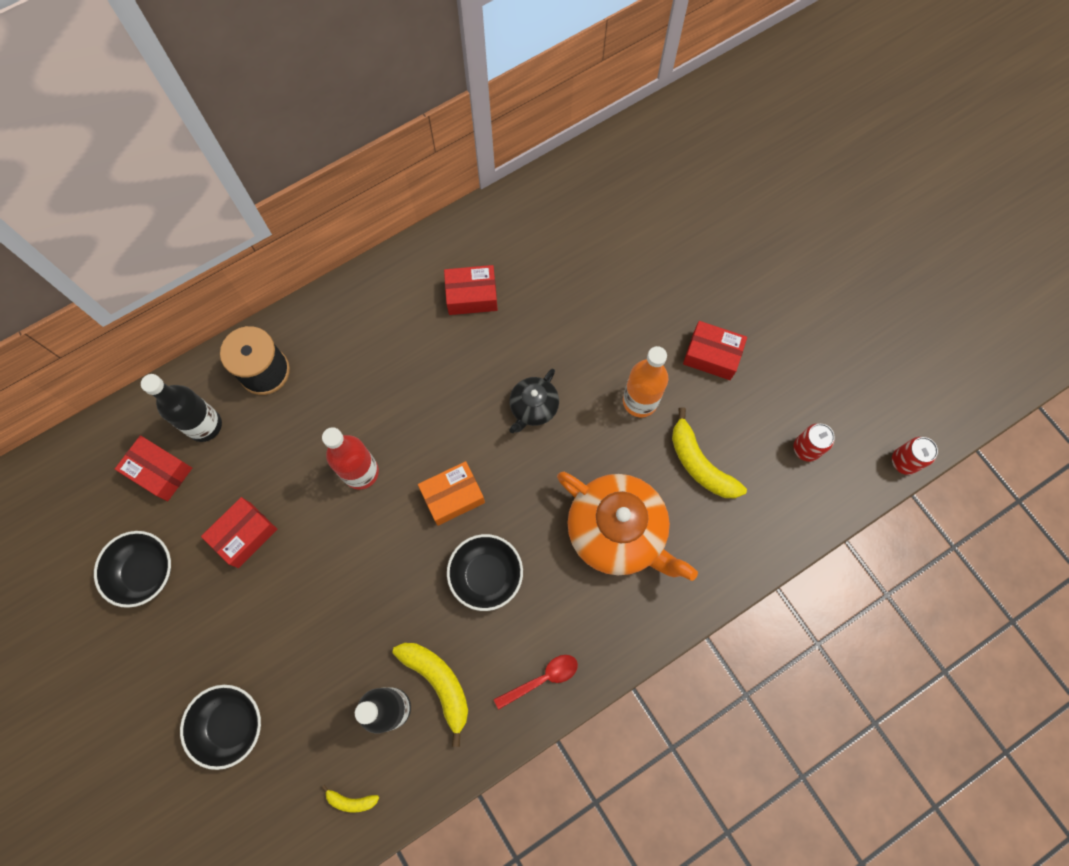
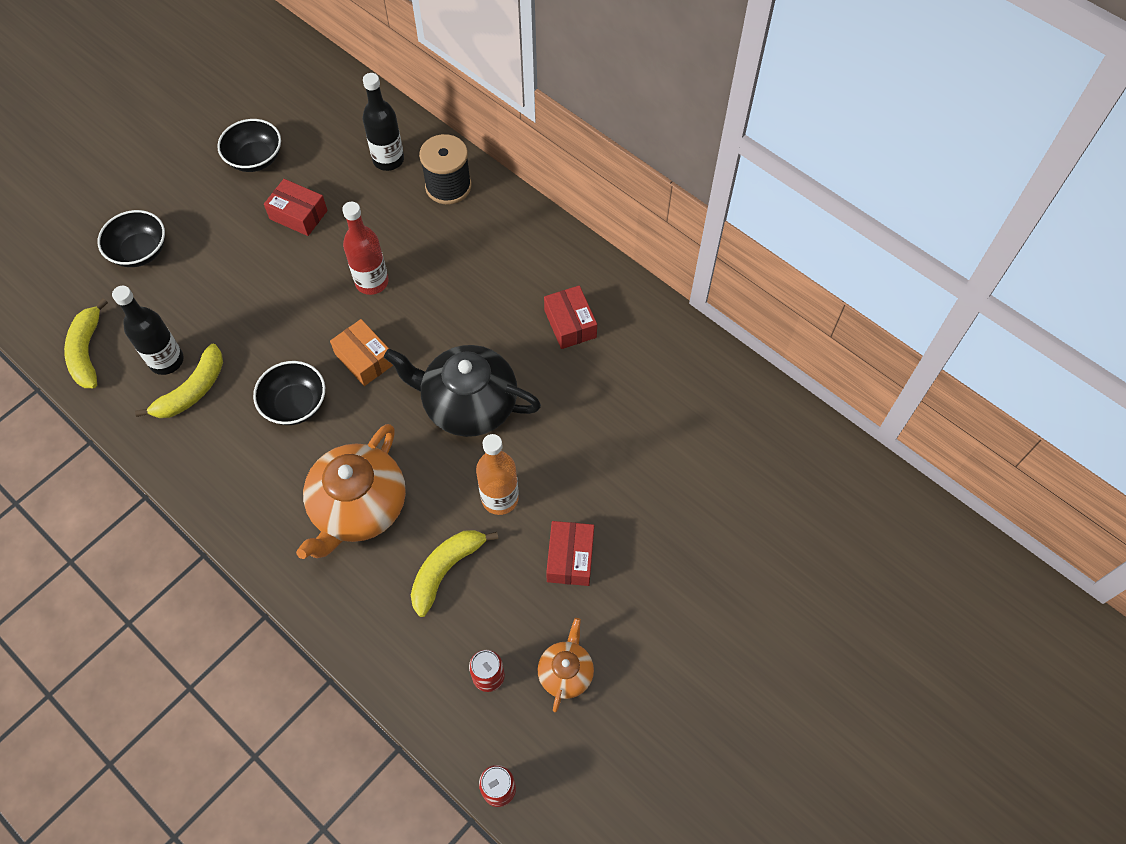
camera: 75 degrees right, 10 degrees down
(160, 471) = (341, 142): red box -> none
(351, 800) = (87, 352): yellow banana -> yellow banana, size x2.03
(533, 407) = (468, 404): black teapot -> black teapot, size x1.91
(542, 679) = (207, 473): red spoon -> none
(814, 384) = (566, 672): none -> orange teapot

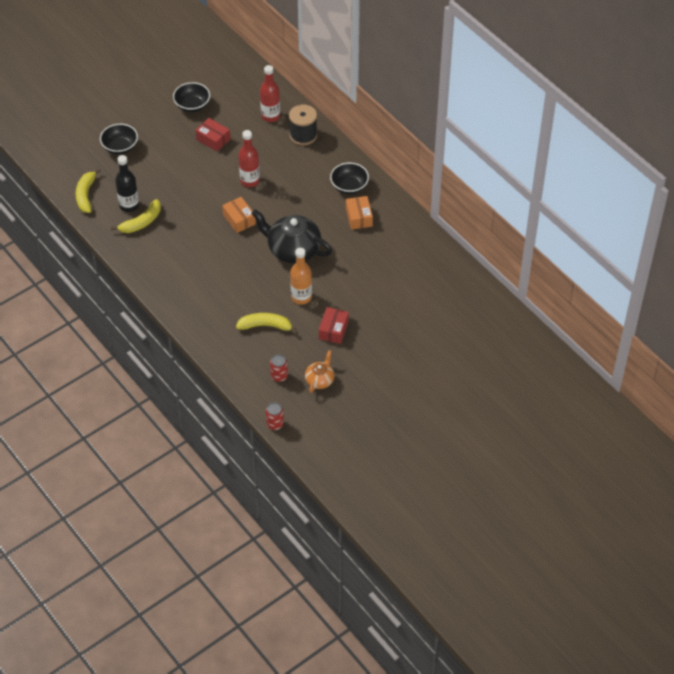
camera: 10 degrees right, 10 degrees down
(295, 404) = (197, 236): black bowl -> black bowl (349, 186)
(358, 507) = (224, 290): orange teapot -> none
(388, 160) = (270, 116): black bottle -> red bottle
(445, 570) = (265, 326): yellow banana -> yellow banana turned 45 degrees clockwise
(570, 324) = (359, 217): red box -> orange box

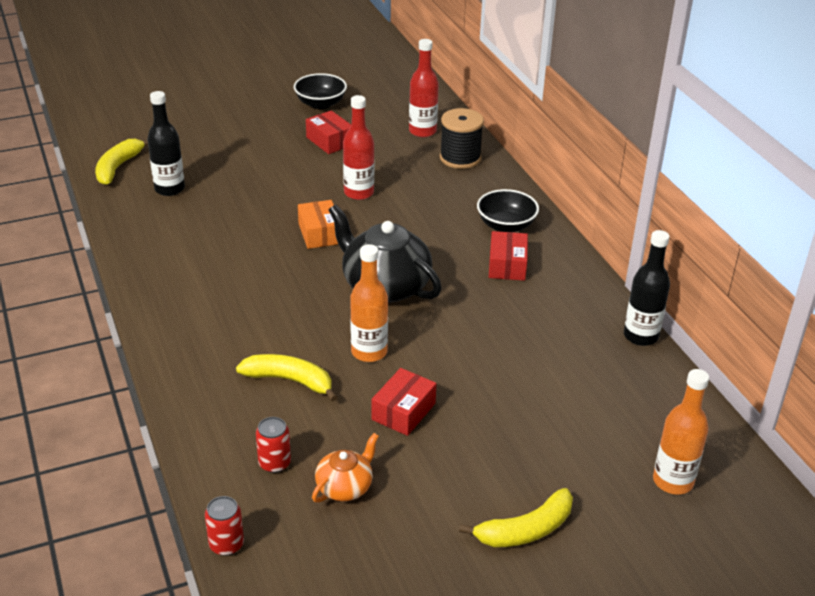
camera: 15 degrees right, 15 degrees down
(120, 147) = (198, 127): black bowl -> none
(141, 222) = (175, 210): yellow banana -> yellow banana (525, 530)
(359, 217) = (507, 265): orange box -> red box
(446, 250) = (641, 336): none -> black bottle
(480, 337) = (673, 481): none -> orange bottle

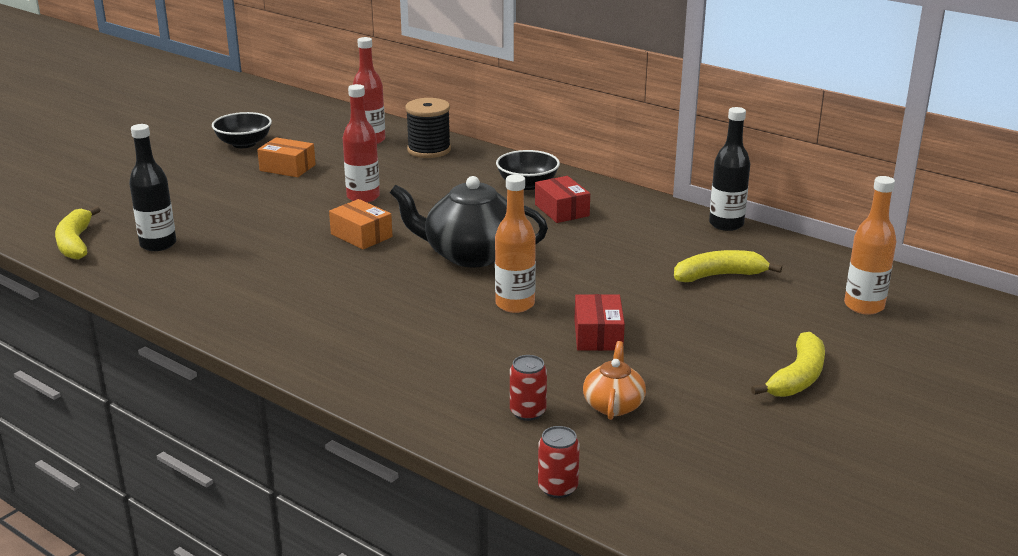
camera: 30 degrees left, 10 degrees down
(290, 380) = (466, 348): yellow banana -> yellow banana (719, 275)
(330, 141) = (287, 168): red box -> orange box

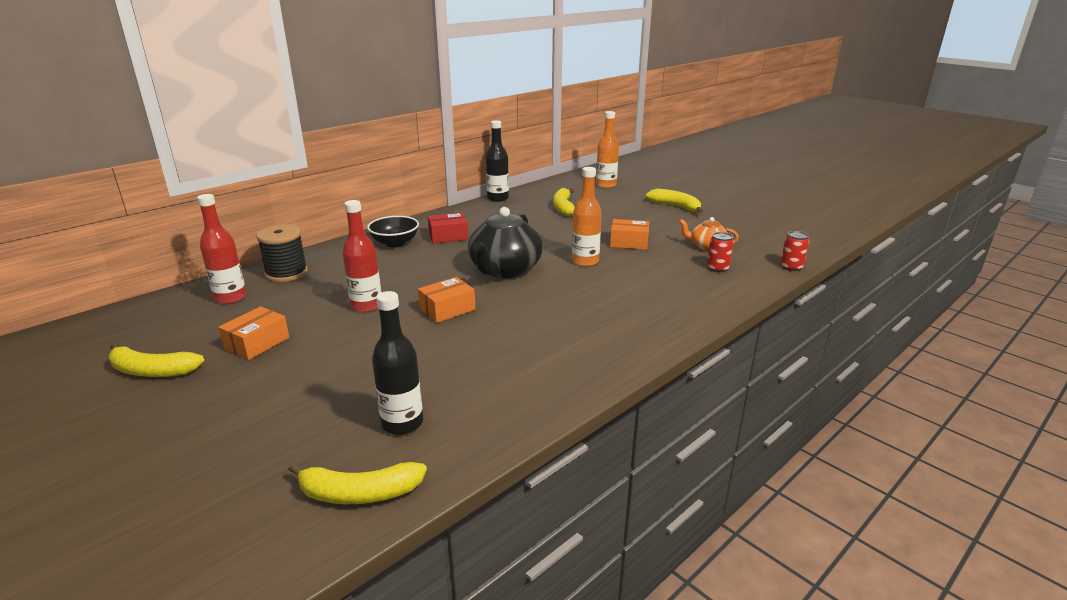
camera: 80 degrees left, 0 degrees up
(244, 144) = (152, 371): black bowl -> yellow banana
(598, 335) = (629, 243): red box -> orange box

